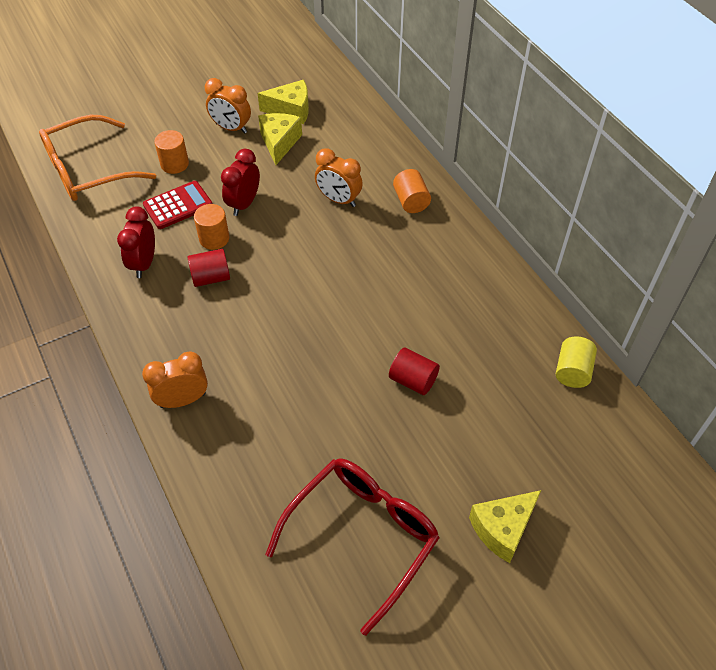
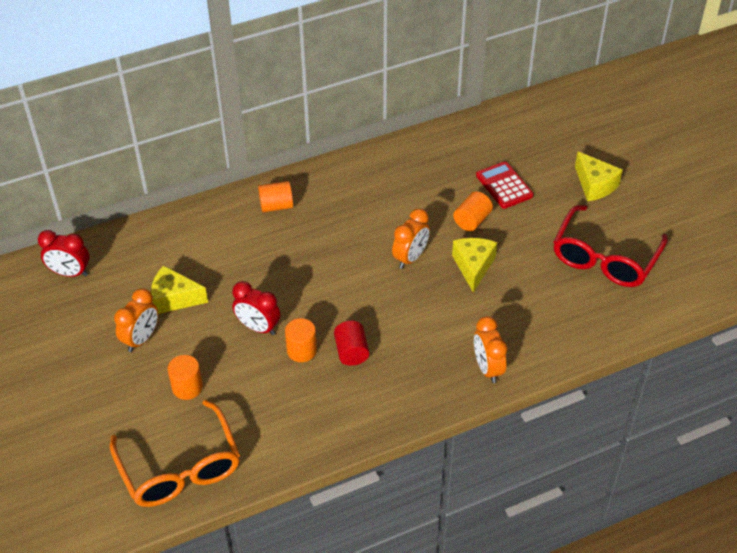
camera: 85 degrees left, 5 degrees down
(144, 263) = (327, 406): red clock -> red clock (70, 273)
(178, 205) = (251, 381): red calculator -> red calculator (504, 185)
(291, 110) = (125, 288): yellow cheese -> yellow cheese (473, 267)
(338, 200) = (265, 256): orange clock -> orange clock (410, 258)
(362, 536) = (605, 258): red glasses -> red glasses turned 105 degrees counterclockwise
(413, 380) = (472, 220): red cylinder -> orange cylinder
(572, 371) = (467, 132): yellow cylinder -> none

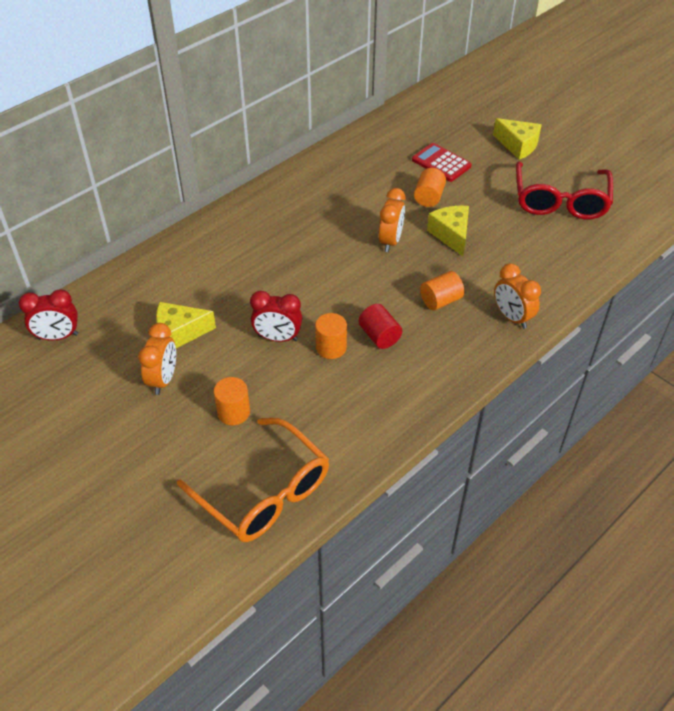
camera: 20 degrees left, 0 degrees up
(276, 206) = (241, 226): orange cylinder -> orange cylinder (440, 300)

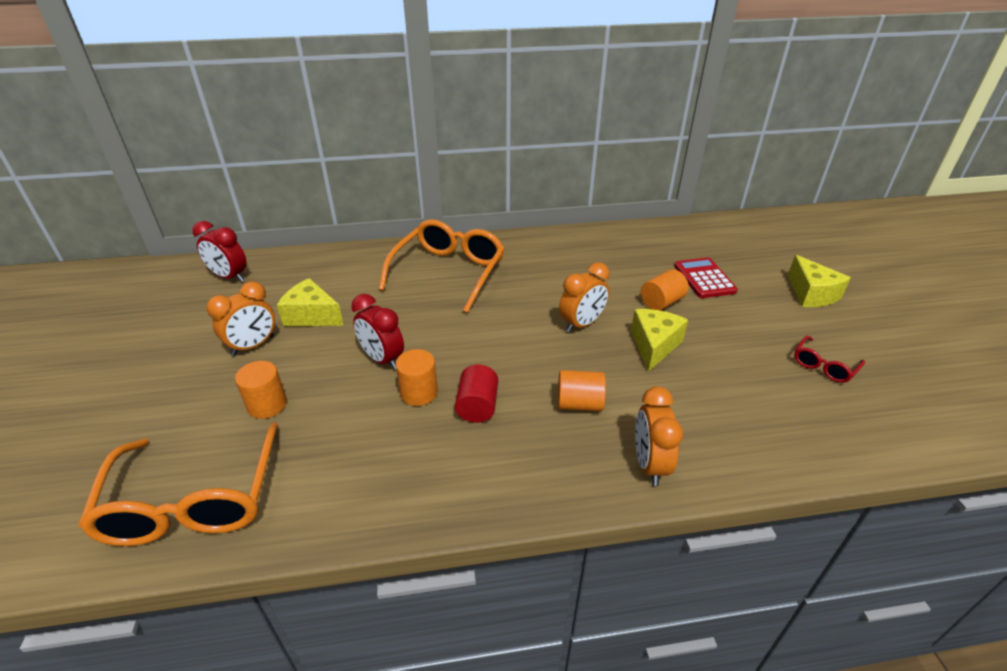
camera: 35 degrees right, 10 degrees down
(248, 243) = (449, 272): none -> orange glasses
(560, 201) = (824, 366): red glasses -> red glasses, size x0.46

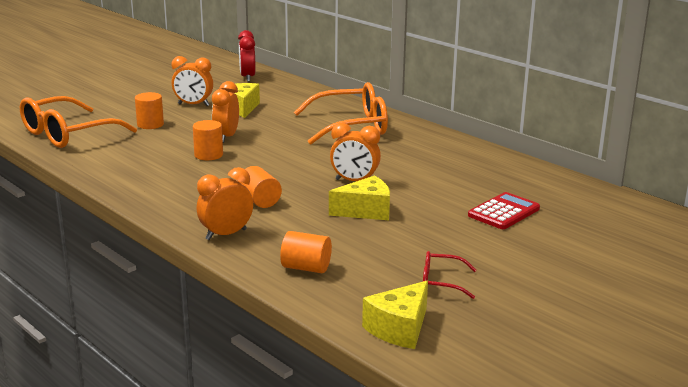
camera: 55 degrees right, 15 degrees down
(382, 359) = (226, 137): red clock -> orange clock
(477, 406) = (217, 173): red cylinder -> none
(661, 302) = (433, 202): orange cylinder -> orange cylinder (306, 268)
(811, 294) = (562, 263): yellow cheese -> yellow cheese (399, 329)

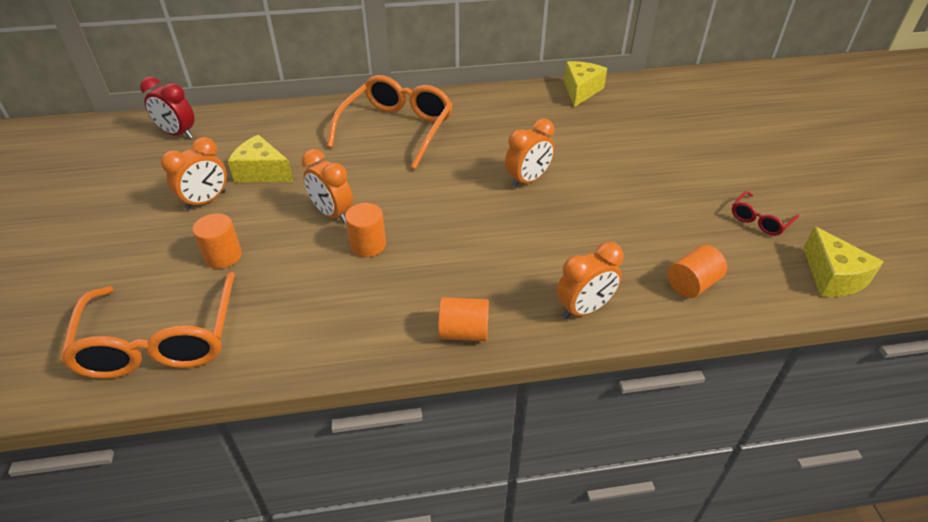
camera: 55 degrees left, 20 degrees up
(226, 234) = (584, 309): orange clock -> orange clock turned 120 degrees counterclockwise
(259, 201) = (521, 255): orange cylinder -> orange cylinder (464, 332)
(366, 211) = (597, 201): yellow cheese -> yellow cheese (581, 91)
(504, 212) = (652, 135): red calculator -> none

